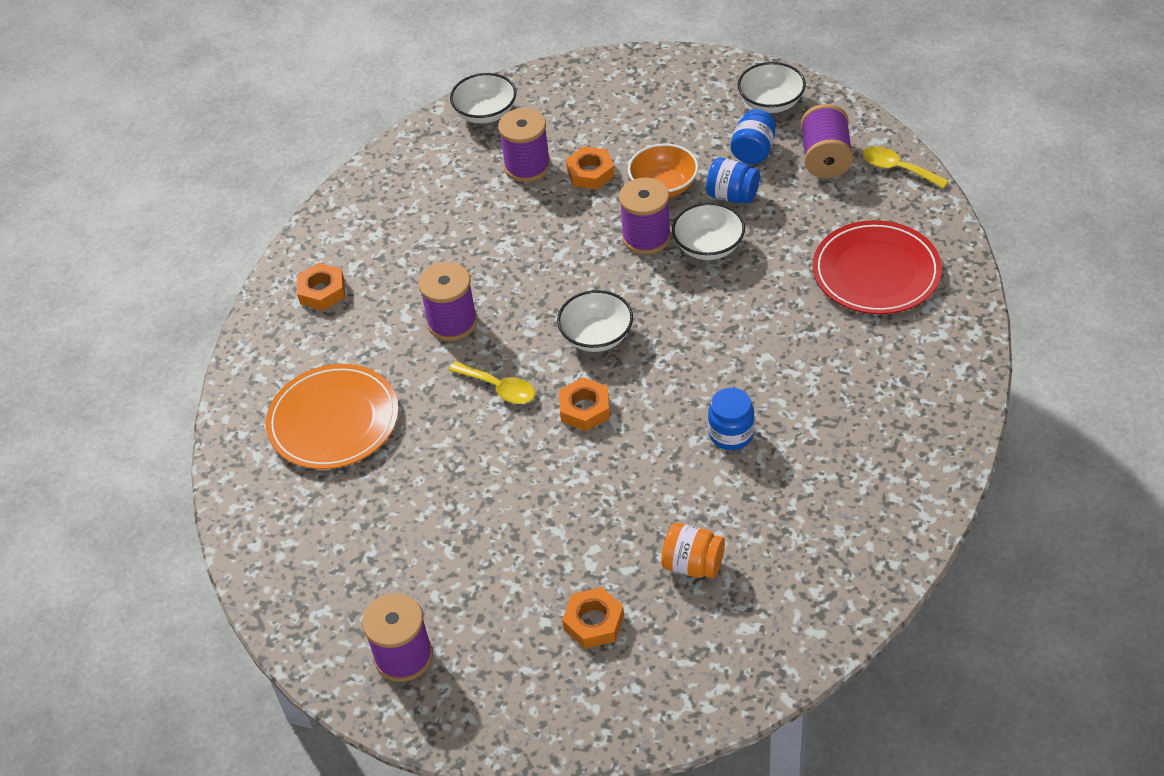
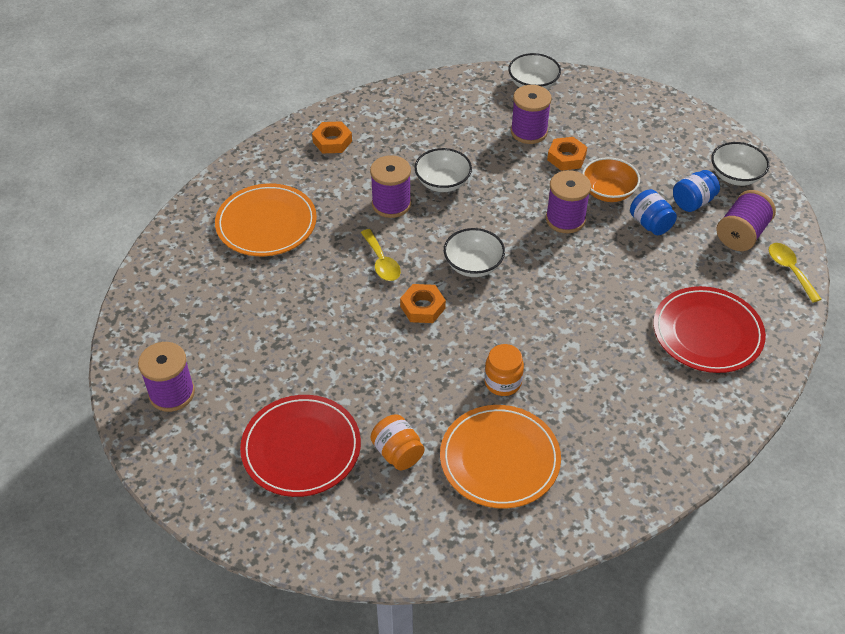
camera: 30 degrees right, 0 degrees up
(594, 622) = (301, 448): orange nut -> red plate
(708, 247) = (602, 249): white bowl -> white bowl (442, 182)
(731, 434) = (503, 382): blue jar -> orange jar
(794, 508) = (499, 459): none -> orange plate

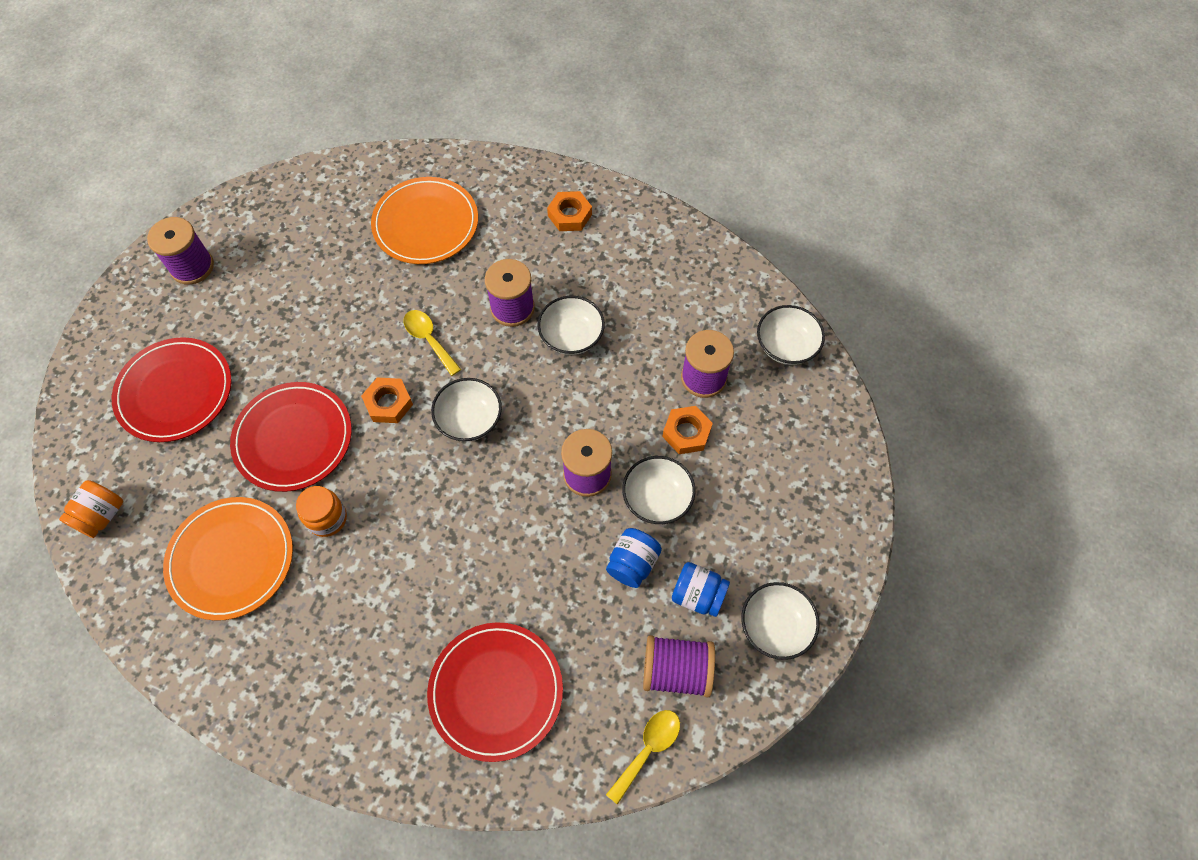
camera: 60 degrees right, 15 degrees up
(381, 262) = (429, 340): yellow spoon -> yellow spoon turned 105 degrees clockwise
(397, 453) = (202, 470): orange jar -> orange jar (102, 515)
(411, 379) = (293, 438): none -> red plate
(608, 192) = (657, 498): orange bowl -> white bowl

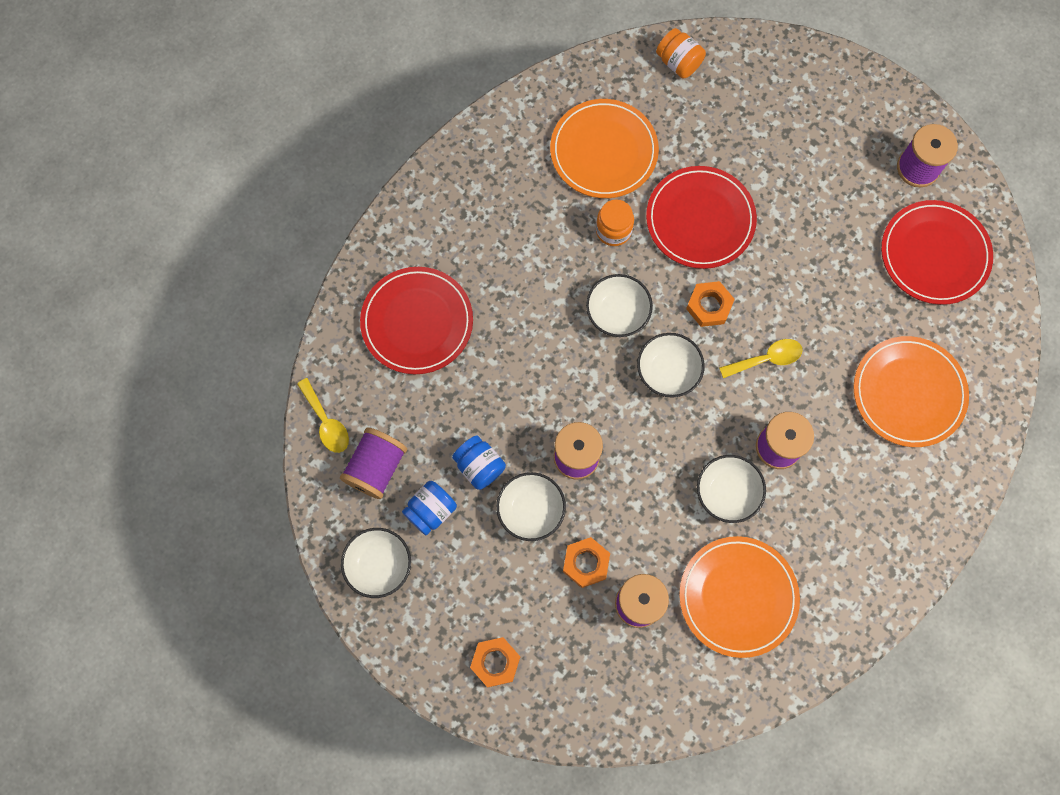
camera: 110 degrees right, 10 degrees up
(175, 392) = (780, 133): red plate -> red plate (934, 254)
(570, 215) = (878, 542): orange nut -> orange nut (495, 662)
(662, 303) = (738, 597): none -> orange plate
(786, 346) = (646, 703): white bowl -> white bowl (617, 313)

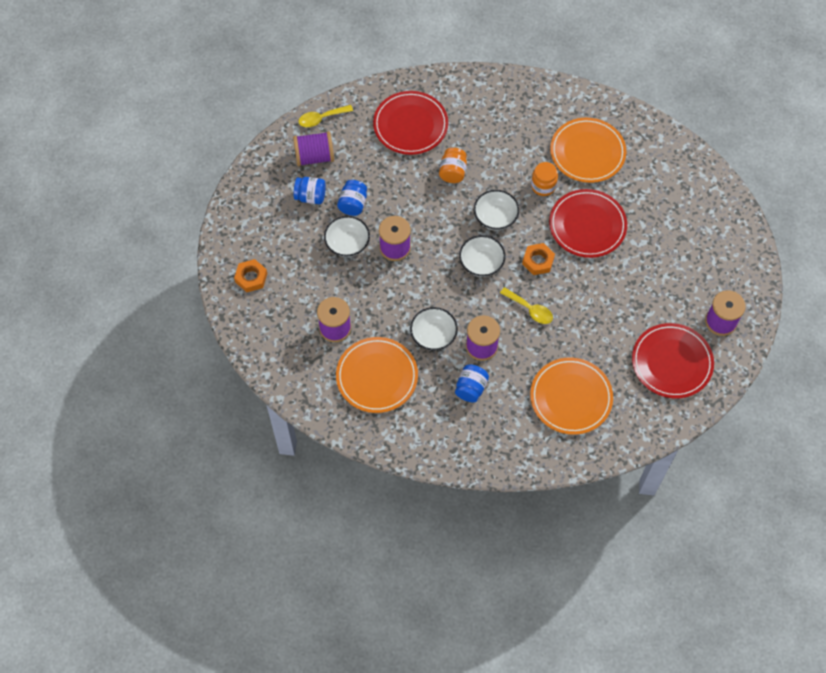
camera: 55 degrees right, 10 degrees down
(326, 422) = (321, 118): yellow spoon -> yellow spoon turned 45 degrees clockwise
(379, 565) = (262, 191): white bowl -> none
(586, 563) = (338, 288): orange nut -> none
(678, 62) = (676, 156): orange jar -> orange jar (452, 172)
(825, 497) = (471, 388): none -> blue jar

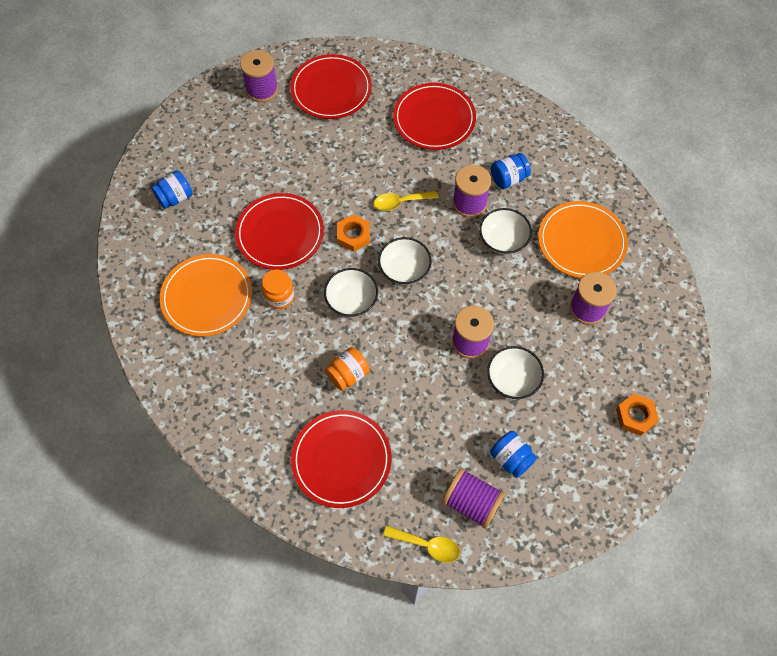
camera: 140 degrees left, 0 degrees up
(353, 204) = (474, 416): blue jar -> blue jar (175, 197)
(530, 309) = (400, 202): yellow spoon -> yellow spoon turned 90 degrees counterclockwise
(571, 397) = (434, 119): orange plate -> red plate

